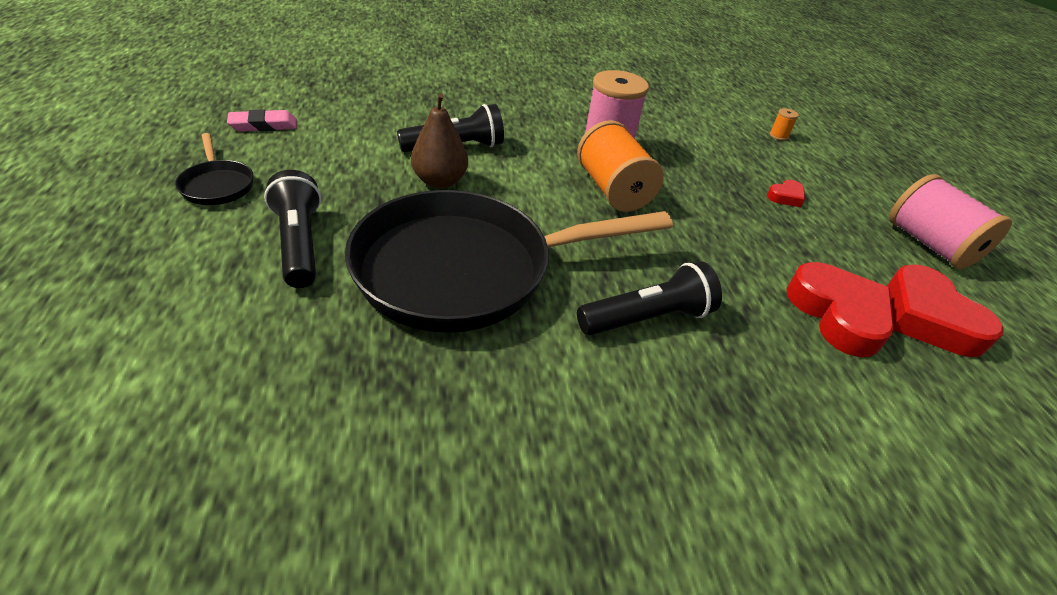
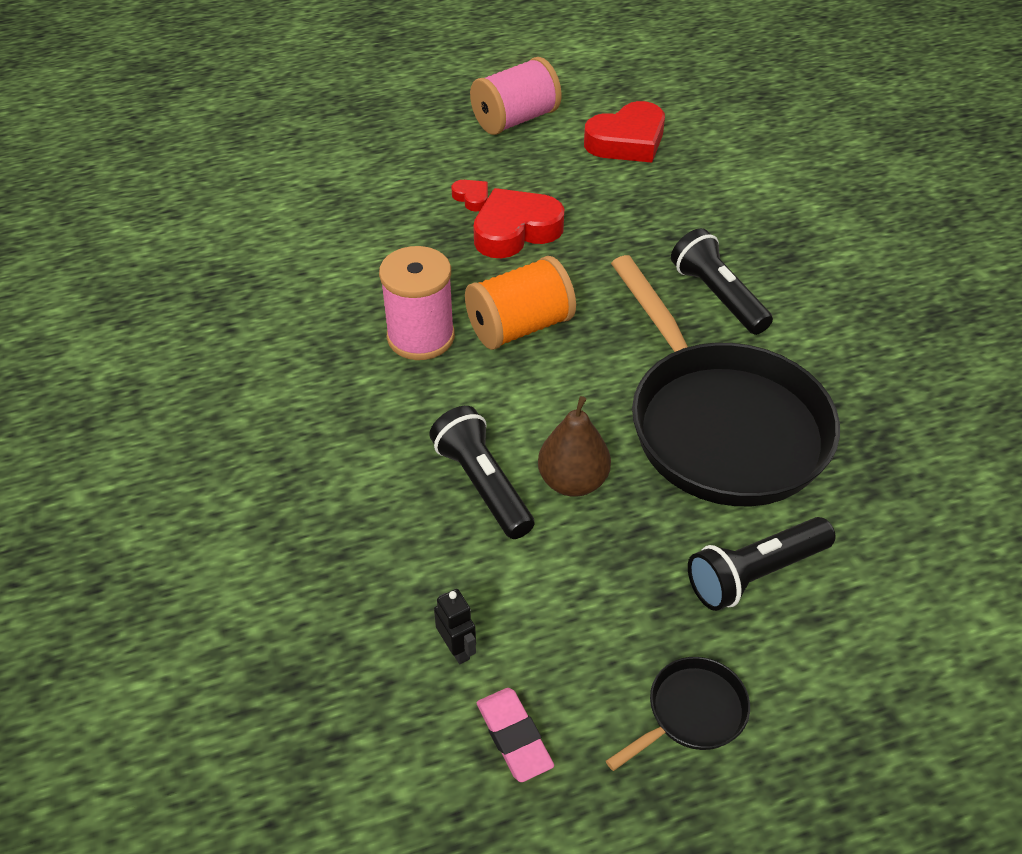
camera: 95 degrees left, 5 degrees up
(336, 119) = (457, 649): none -> black robot
(778, 136) = (327, 190): orange spool -> none
(837, 314) = (649, 188): red heart -> red heart (515, 231)

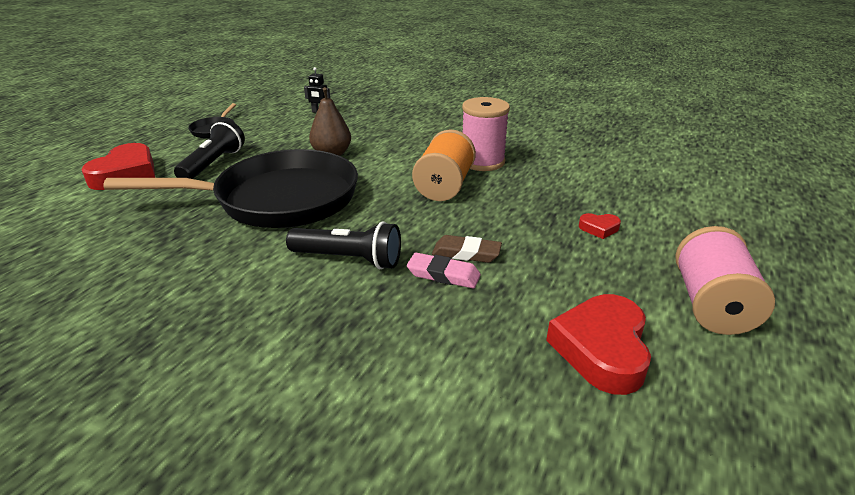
camera: 135 degrees right, 15 degrees down
(483, 485) = (369, 139): black flashlight -> none
(514, 737) = (276, 108): pink eraser -> pink eraser (443, 275)
(515, 231) = (536, 226): red heart -> red heart (126, 174)
(613, 243) = (466, 253): none -> brown eraser
(720, 425) = (278, 200): black pan -> black pan turned 150 degrees clockwise

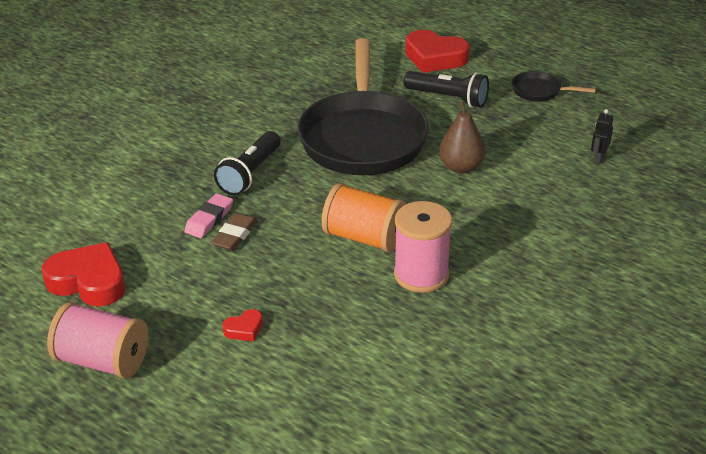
camera: 100 degrees right, 5 degrees up
(599, 228) = (244, 329): red heart -> red heart turned 135 degrees counterclockwise

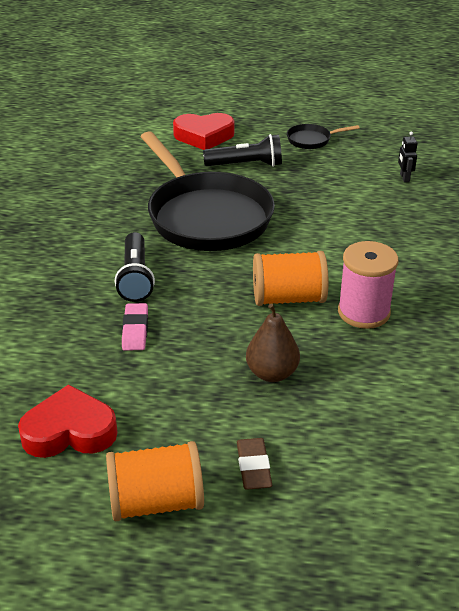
camera: 30 degrees left, 0 degrees up
(102, 361) = (156, 502): pink spool -> orange spool
(235, 235) = (173, 336): brown eraser -> brown eraser (253, 467)
(244, 329) = (262, 416): red heart -> none
(461, 167) = (309, 215): brown pear -> brown pear (272, 373)

